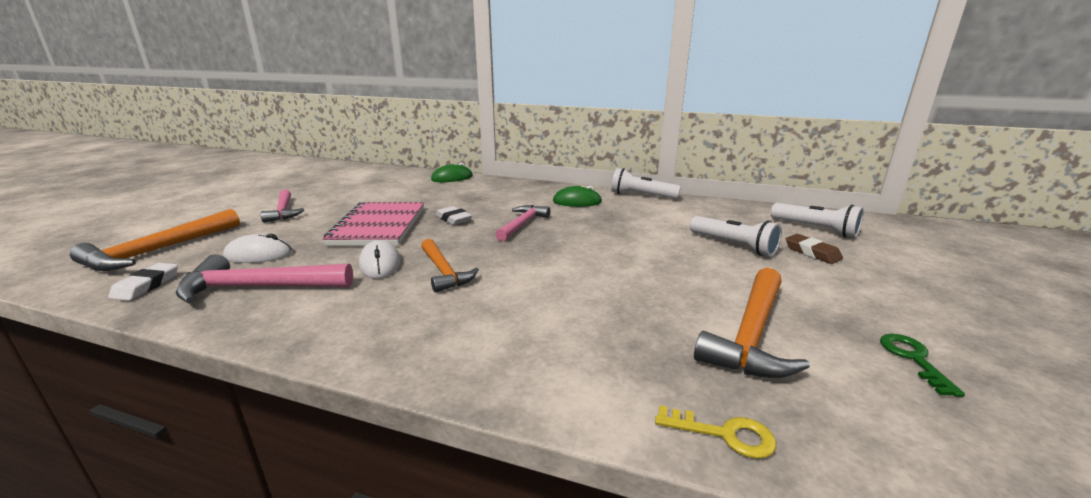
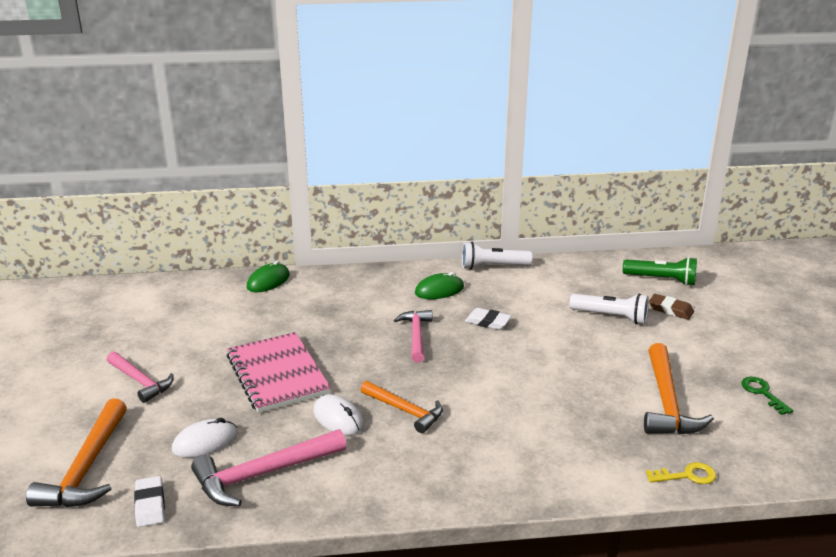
camera: 25 degrees left, 5 degrees up
(453, 219) = (342, 345): white eraser -> white eraser (487, 322)
(815, 229) = (661, 280): white flashlight -> green flashlight

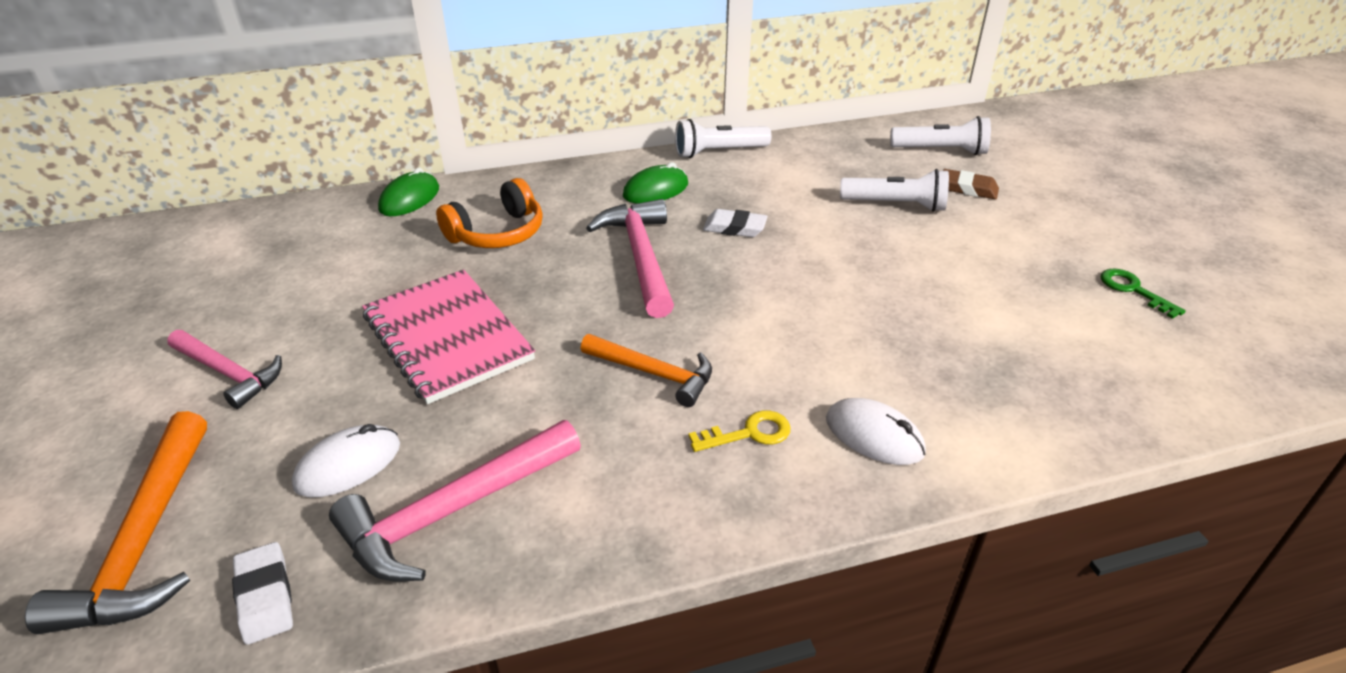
camera: 10 degrees left, 10 degrees up
(323, 310) = (497, 233): none -> orange headphones
(338, 418) = (555, 398): white mouse -> white mouse (874, 436)
(416, 336) = (640, 257): pink hammer -> pink hammer, size x1.50
(661, 280) = (941, 151): green flashlight -> white flashlight
(667, 402) = (1016, 317): orange hammer -> none
(687, 475) = (1090, 426): yellow key -> yellow key (749, 433)

